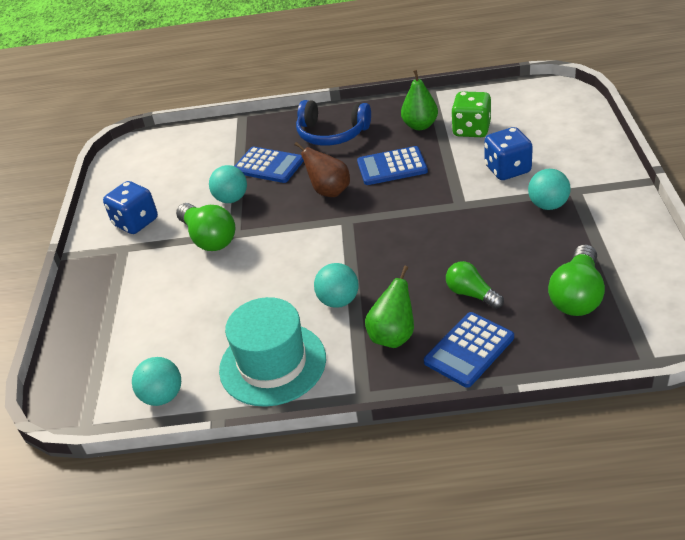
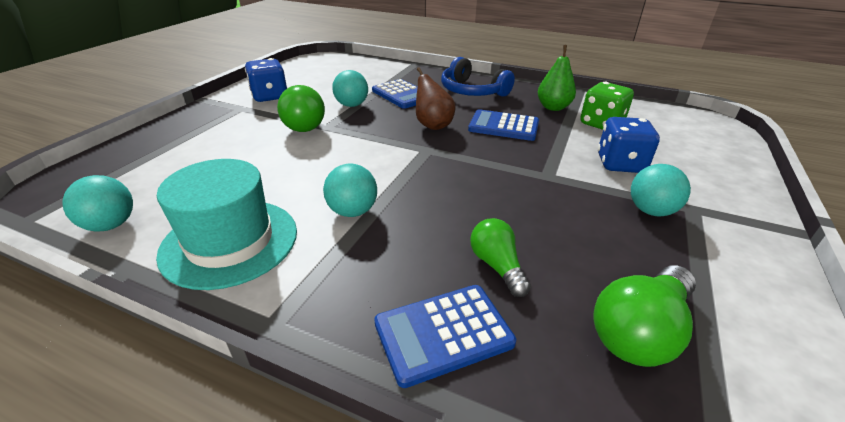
camera: 20 degrees right, 5 degrees down
(393, 336) = (370, 272): green pear -> none

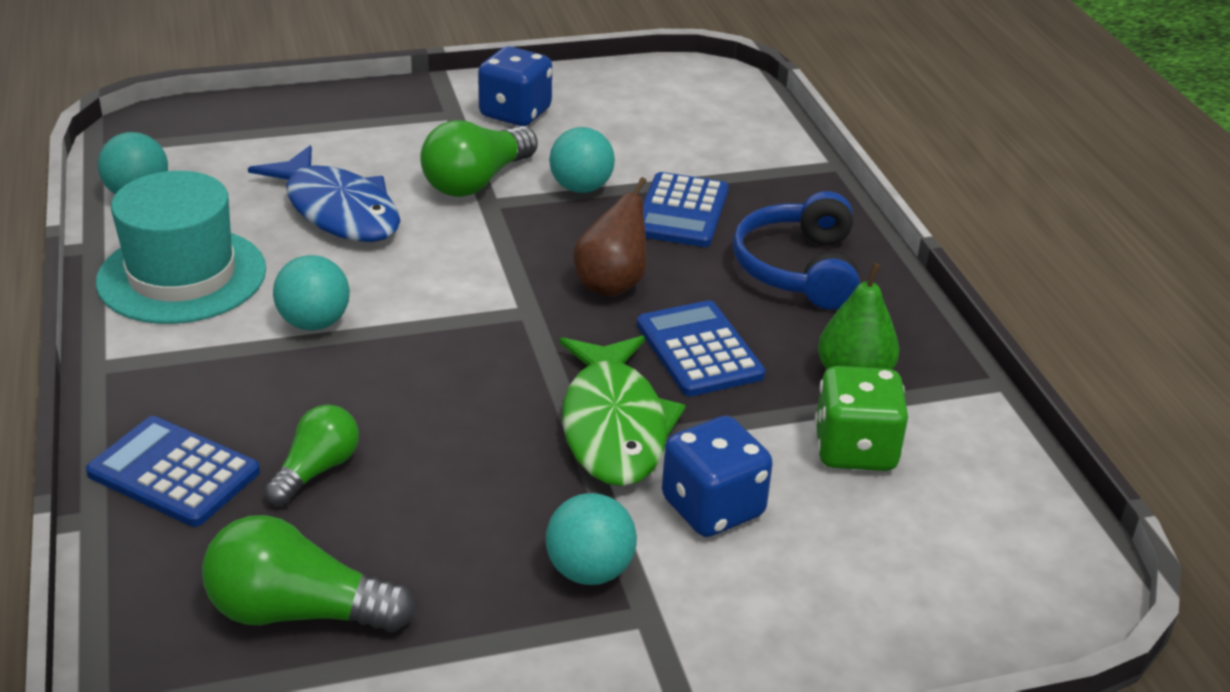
camera: 50 degrees right, 0 degrees up
(261, 165) = (338, 210): none -> blue fish
(540, 163) = (614, 426): none -> green fish

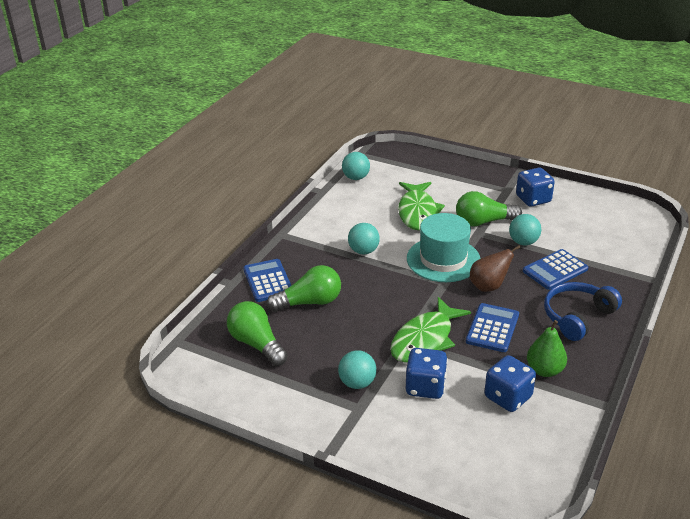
camera: 45 degrees right, 0 degrees up
(182, 276) = (339, 214): turquoise hat -> turquoise hat (443, 259)
(316, 470) = (309, 302): green light bulb -> green light bulb, size x1.55
(338, 210) = (417, 212): blue fish -> green fish
(855, 450) = (508, 397): green dice -> blue dice

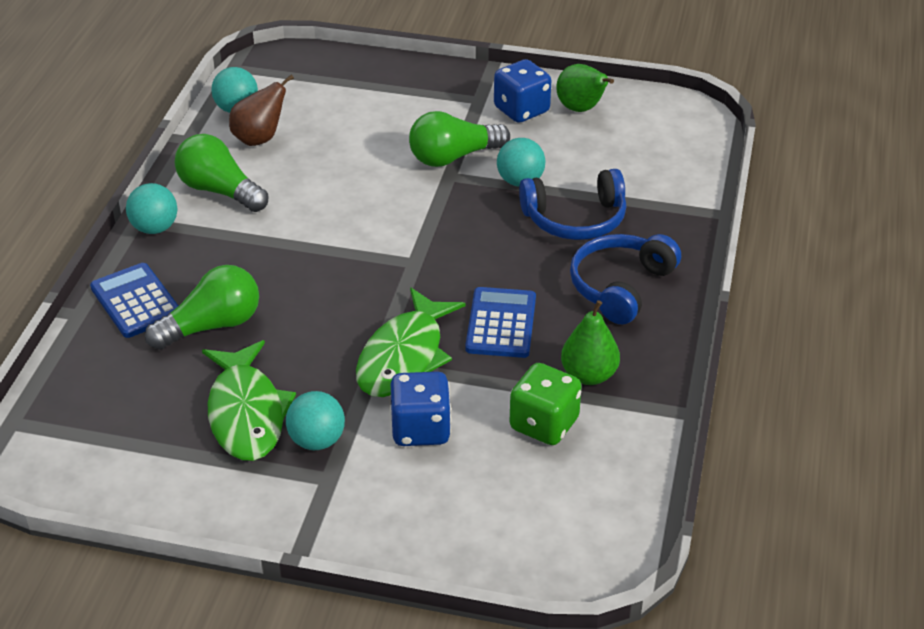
camera: 15 degrees left, 5 degrees up
(256, 344) = (144, 405): green light bulb -> green light bulb (219, 191)
(363, 251) = (278, 230): turquoise ball -> turquoise ball (155, 228)
(417, 212) = (348, 154): green fish -> green fish (246, 413)
(443, 259) = (405, 226): turquoise hat -> none
(488, 286) = (482, 259): brown pear -> brown pear (259, 139)
(508, 397) = (544, 424): blue dice -> green dice
(555, 270) = (575, 219): blue calculator -> blue headphones
(572, 203) = (581, 109): none -> green pear

